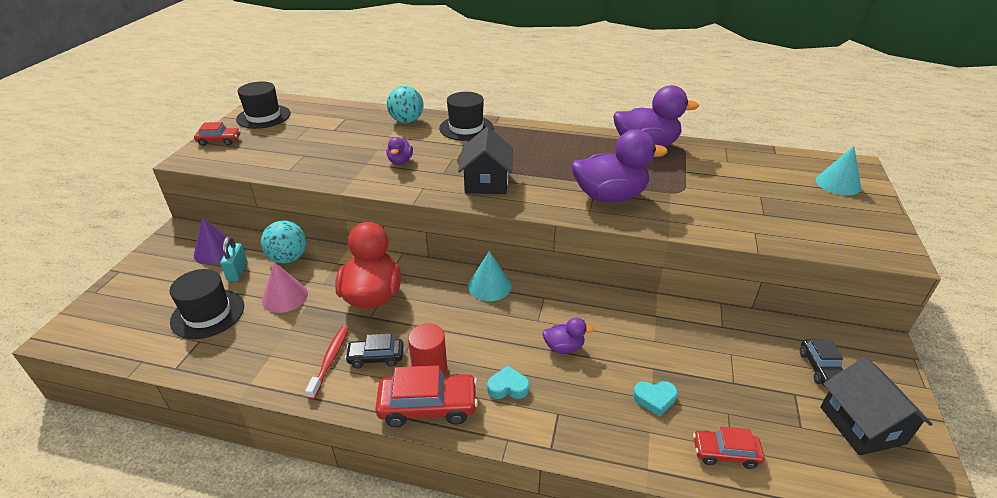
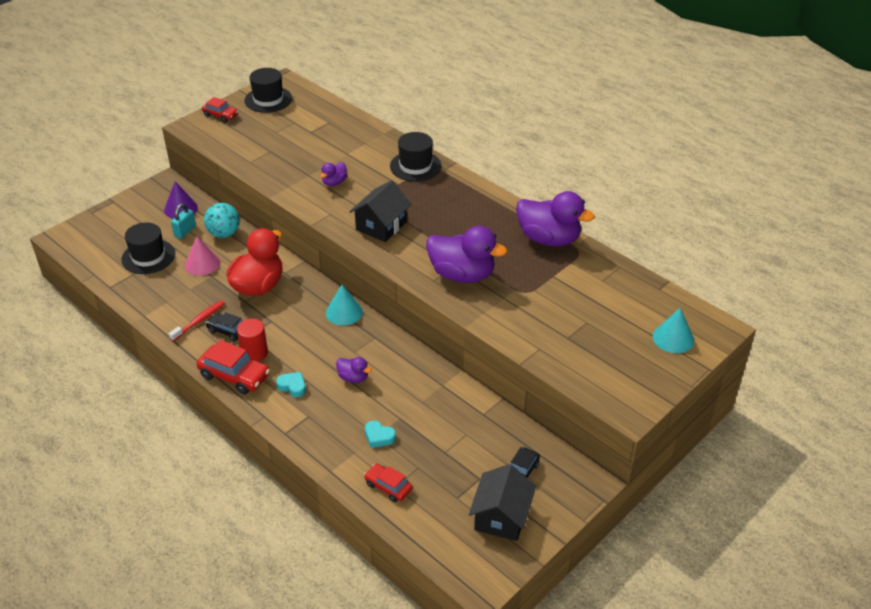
camera: 30 degrees right, 5 degrees up
(407, 121) = (374, 142): turquoise ball -> none

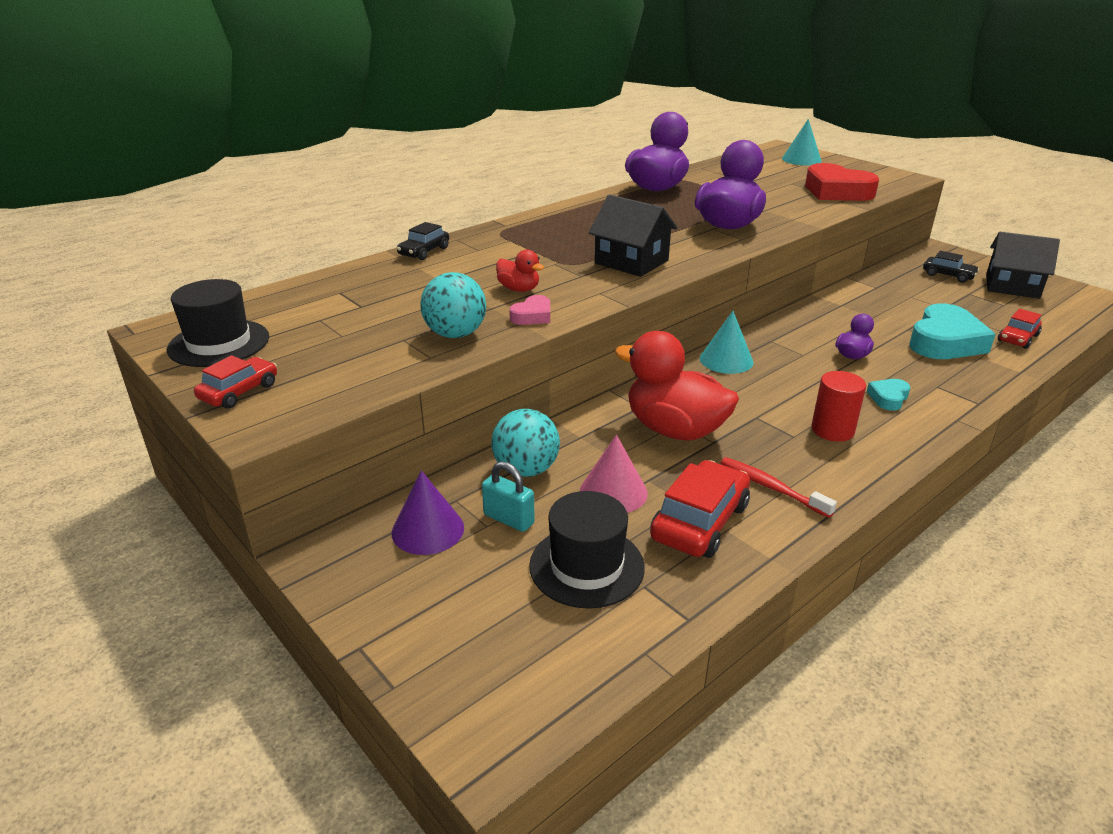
camera: 85 degrees left, 10 degrees down
(228, 331) = (789, 456): black car -> black car (424, 251)
(234, 375) = (888, 446): red car -> red car (699, 522)
(275, 166) = (455, 334): none -> turquoise ball
(297, 190) = (532, 316): none -> pink heart
(334, 182) = (519, 289): purple duck -> red duck
(379, 437) = (945, 342): turquoise heart -> turquoise heart, size x2.10
(415, 166) = (493, 240): black hat -> none
(567, 349) = (836, 191): none -> red heart

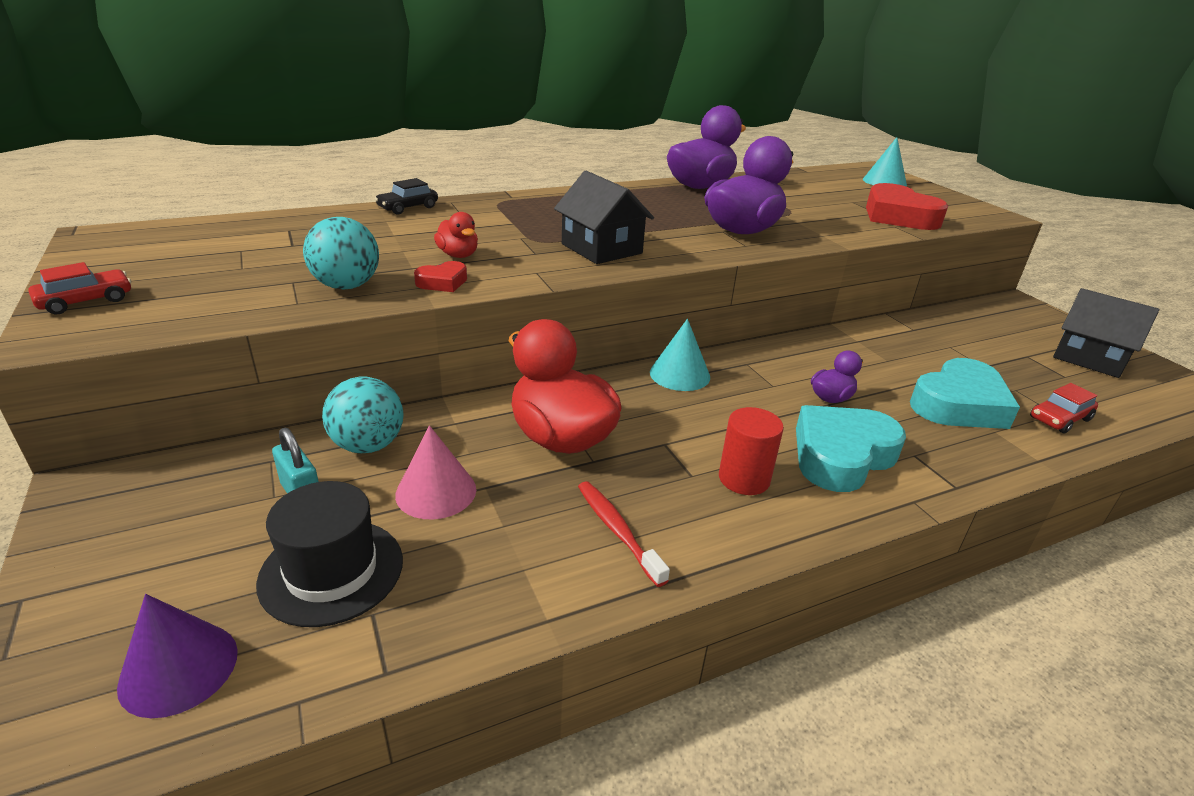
camera: 15 degrees right, 0 degrees up
(219, 343) = (128, 255): black hat -> none
(428, 530) = (213, 486): purple cone -> purple cone (179, 668)
(532, 316) = (442, 282): pink heart -> red heart
(699, 522) = (500, 551): red car -> none
(888, 398) = (841, 456): turquoise heart -> turquoise heart, size x2.10
(948, 275) = (1013, 332): black car -> none

